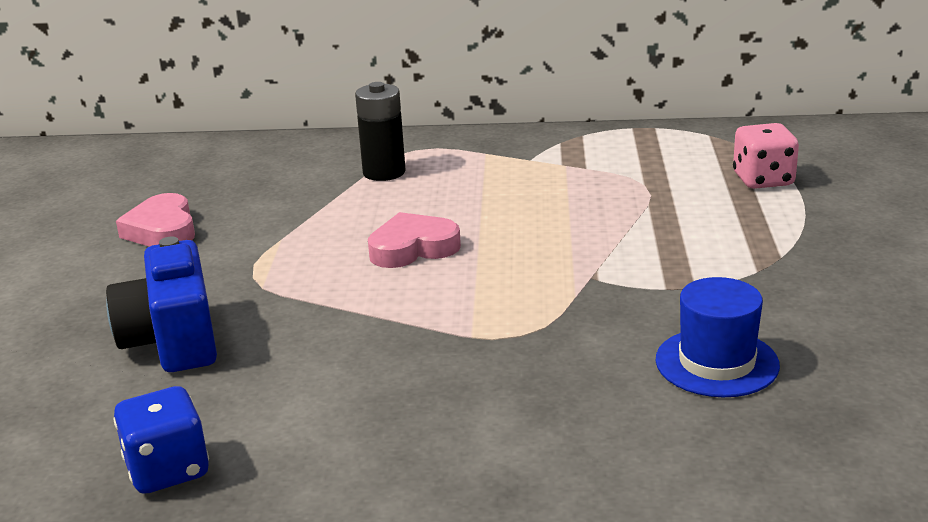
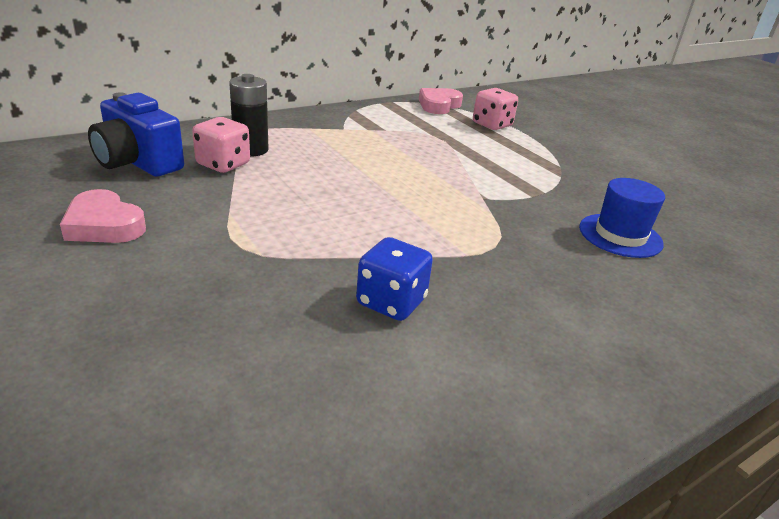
camera: 40 degrees left, 5 degrees up
(168, 470) = (389, 451): blue dice -> blue dice (391, 302)
(173, 341) = (238, 323): blue camera -> blue camera (138, 163)
(335, 185) = (223, 164): none -> pink dice
(413, 248) = (344, 200): pink heart -> pink heart (439, 105)

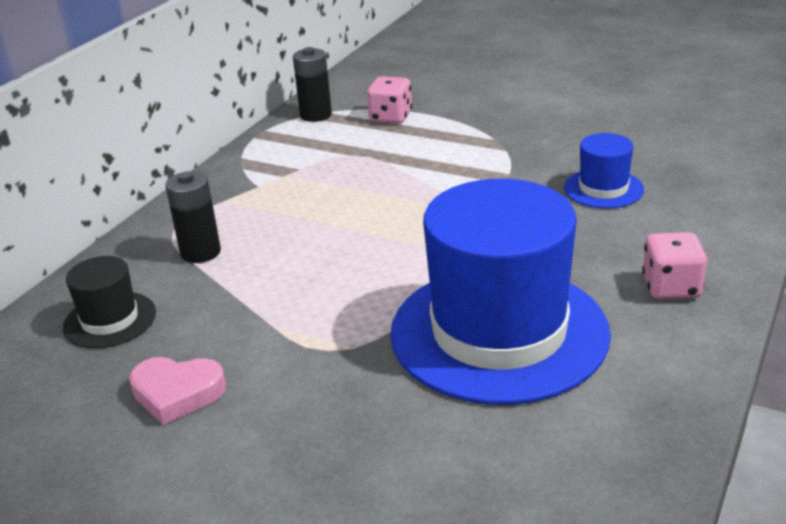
camera: 25 degrees left, 0 degrees up
(138, 163) = (110, 320): blue camera -> black hat
(223, 164) = (196, 281): pink dice -> pink dice (671, 287)
(391, 302) = (499, 332): blue dice -> blue hat
(439, 105) = (316, 115): pink heart -> black battery

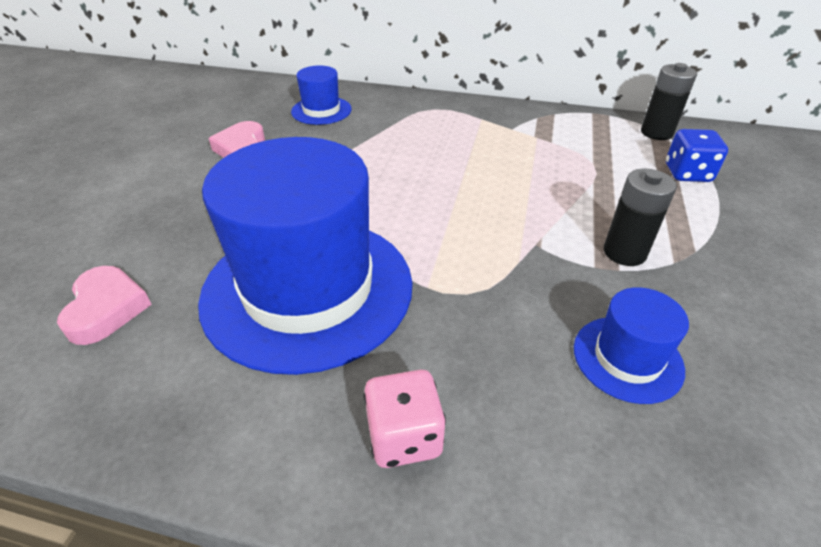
camera: 75 degrees right, 10 degrees up
(110, 320) = (321, 110): black hat -> blue hat
(200, 252) = (406, 124): black battery -> black battery (624, 252)
(391, 117) = (687, 173): pink dice -> blue dice
(501, 480) = (106, 309): none -> pink heart

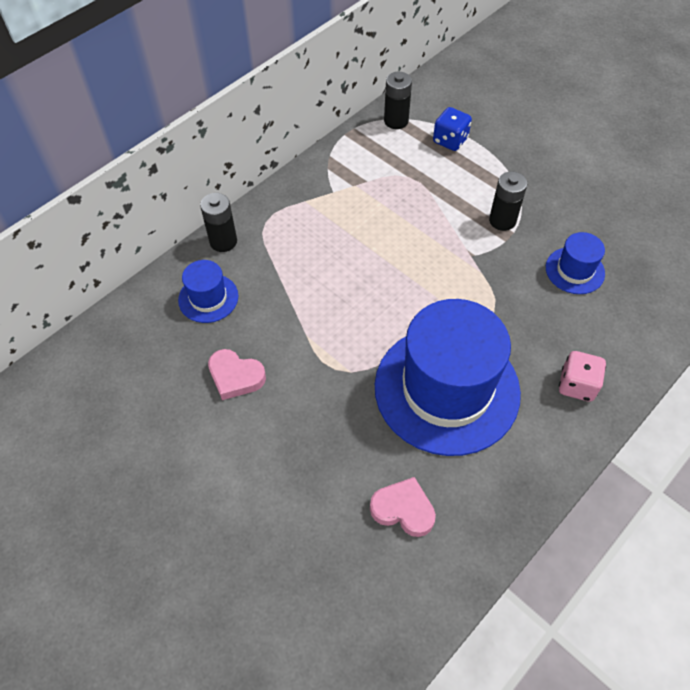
camera: 60 degrees left, 15 degrees up
(390, 98) = (223, 241): none -> black battery

